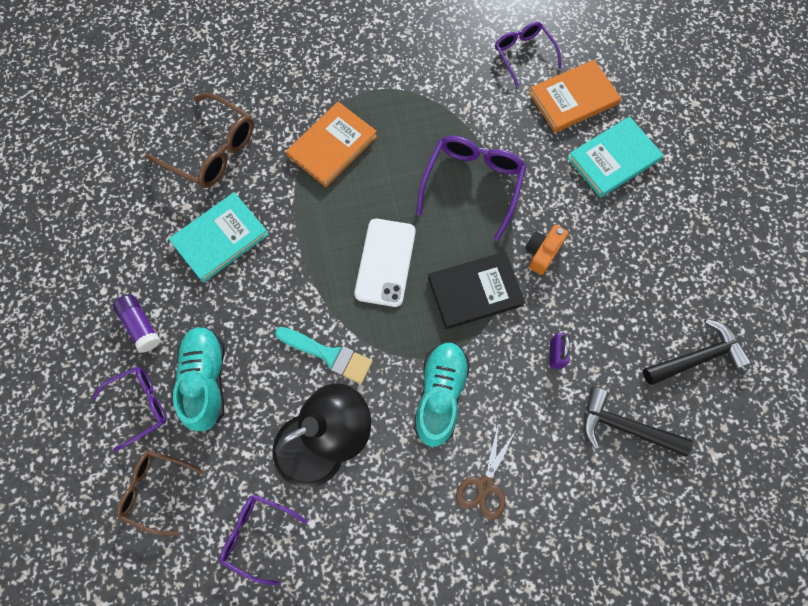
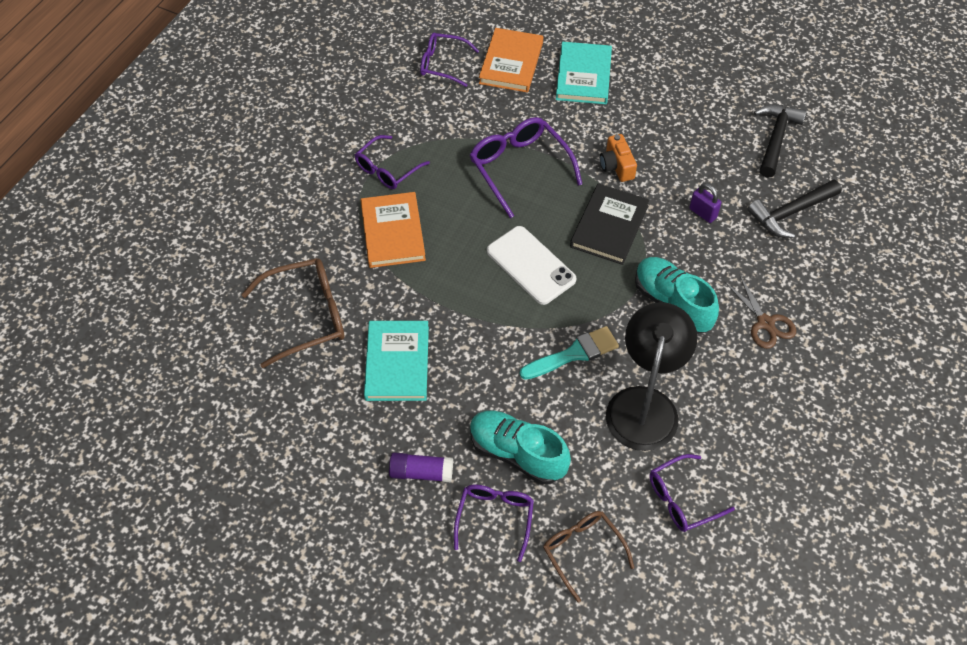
camera: 50 degrees left, 15 degrees down
(156, 490) = (582, 551): brown glasses -> brown glasses turned 90 degrees clockwise
(386, 98) = (387, 169): none -> purple glasses

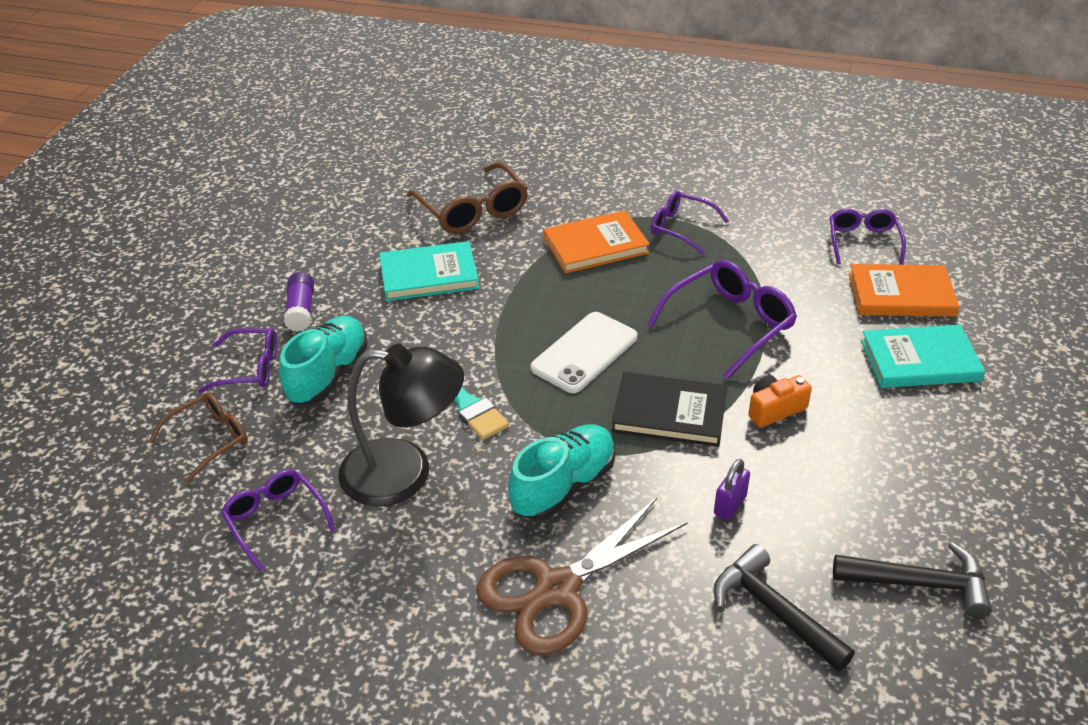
camera: 80 degrees right, 15 degrees down
(765, 323) = (557, 590): brown scissors -> brown scissors, size x1.78

